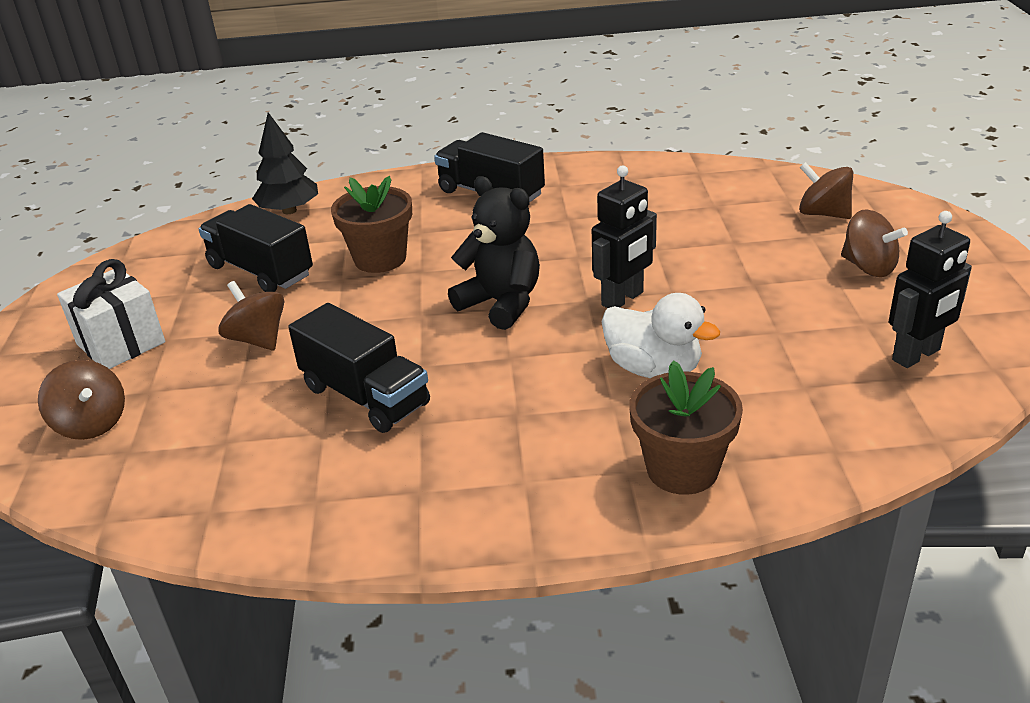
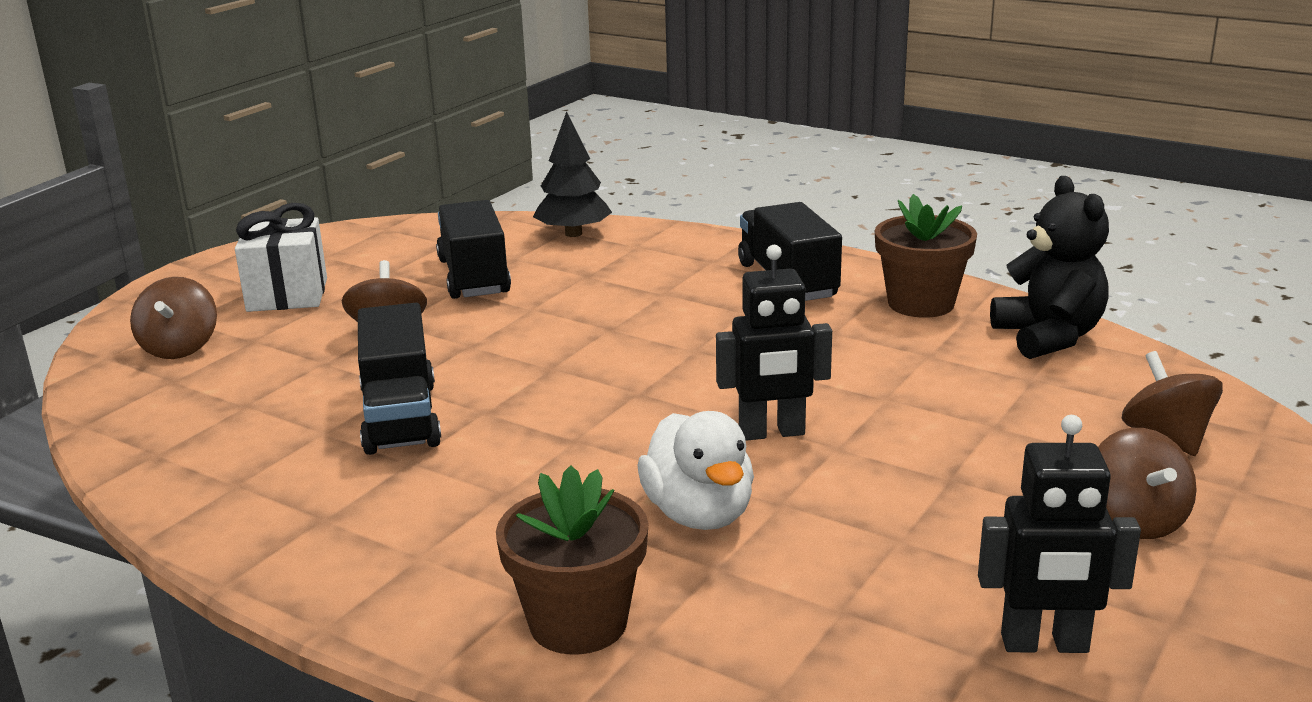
camera: 35 degrees right, 10 degrees down
(380, 259) = (590, 304): brown flower pot -> brown flower pot (921, 303)
(501, 303) = (641, 387): black teddy bear -> black teddy bear (1048, 337)

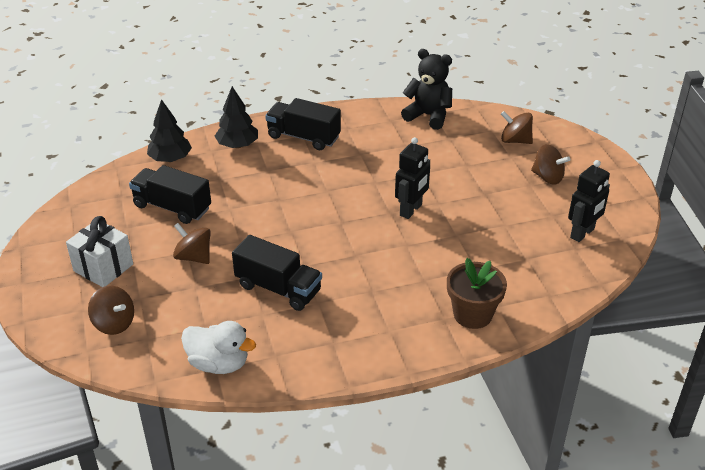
camera: 50 degrees left, 15 degrees up
(681, 253) = (237, 145): none -> black tree
(699, 514) = (441, 255): white duck -> white duck (219, 363)
(921, 303) = (367, 122): brown flower pot -> none

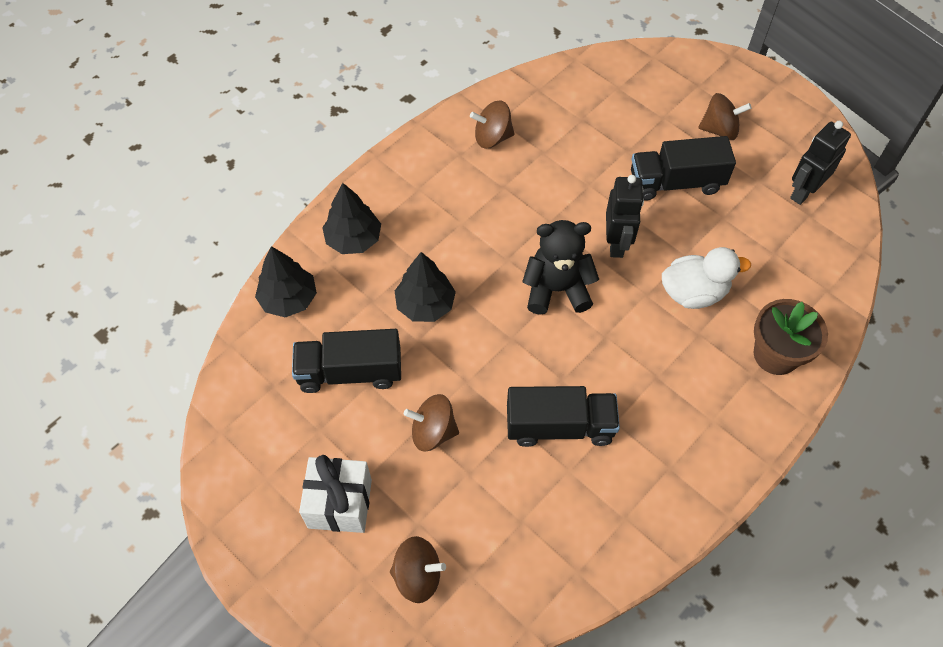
camera: 30 degrees left, 20 degrees up
(219, 363) = (575, 563): white duck -> white duck (693, 292)
(251, 193) = (425, 304): none -> black tree
(303, 137) = (421, 191): black truck -> black truck (676, 182)
(428, 116) = (536, 95): black teddy bear -> black teddy bear (557, 289)
(515, 140) = (652, 91): brown spinning top -> brown spinning top (492, 137)
(582, 233) = (803, 192): black robot -> black robot turned 150 degrees counterclockwise

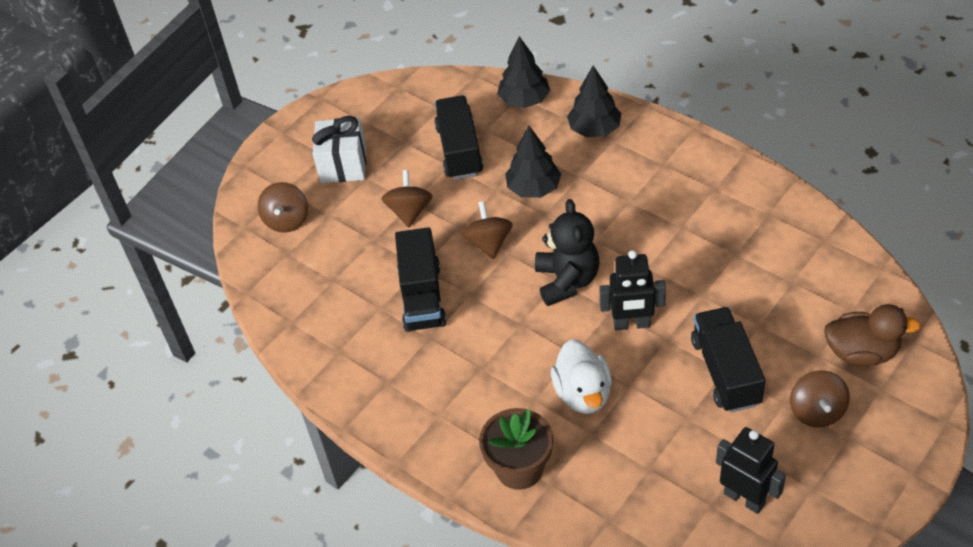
camera: 90 degrees right, 10 degrees down
(492, 137) = (743, 210): brown spinning top -> brown spinning top (488, 243)
(662, 90) = (861, 352): none -> brown duck

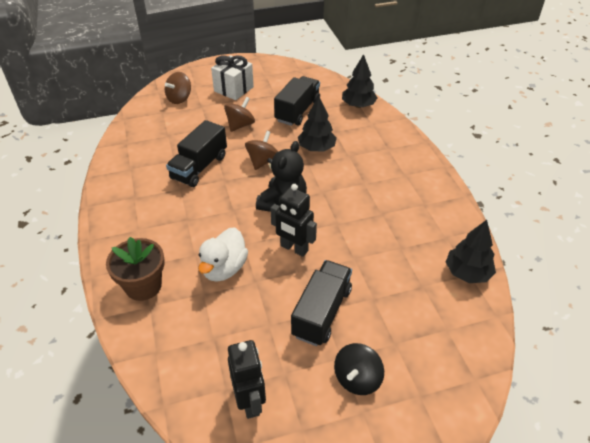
camera: 30 degrees right, 5 degrees down
(594, 129) = (382, 137): black tree -> black tree (467, 273)
(816, 411) = (357, 379): brown spinning top -> black spinning top
(861, 352) = (428, 361): brown duck -> none

